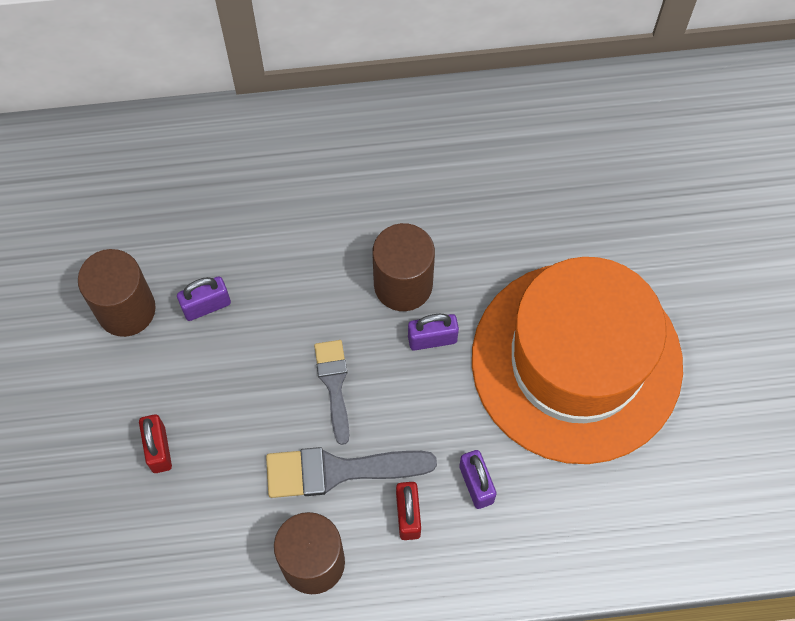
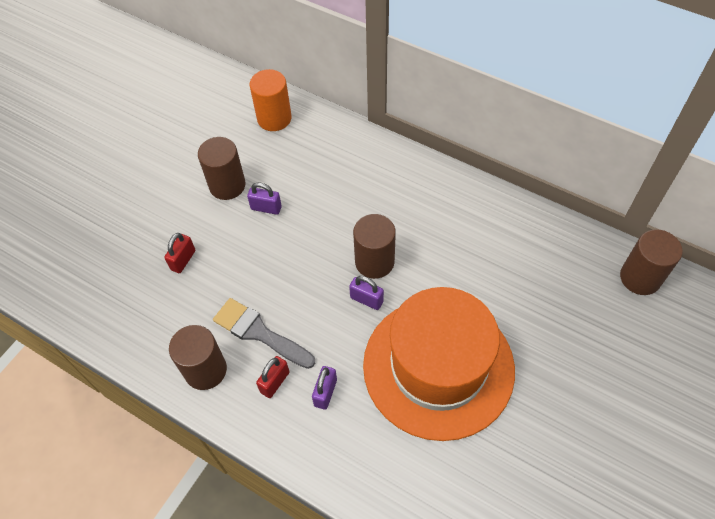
camera: 40 degrees right, 10 degrees down
(106, 171) = (274, 118): none -> orange cylinder
(334, 384) = (295, 288): grey brush -> none
(712, 101) = (640, 278): none -> brown cylinder

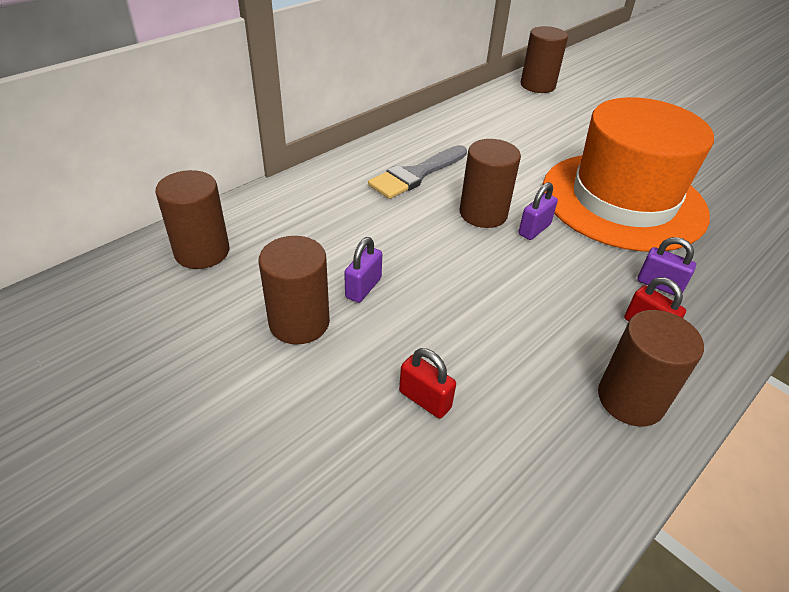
camera: 80 degrees left, 15 degrees down
(259, 333) = (571, 330): grey brush -> grey brush (416, 174)
(274, 118) = (202, 252): orange cylinder -> brown cylinder

